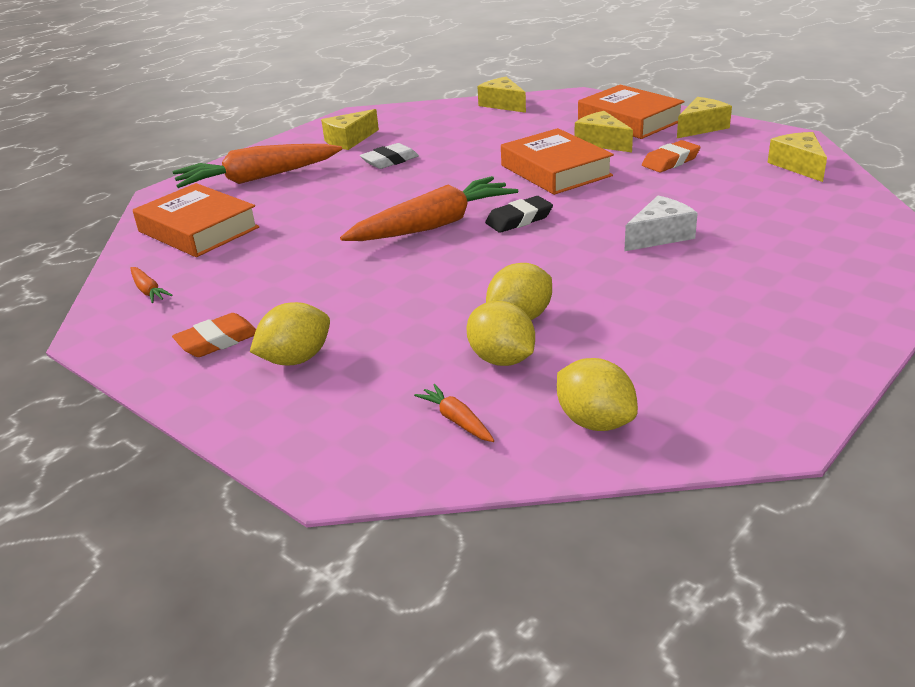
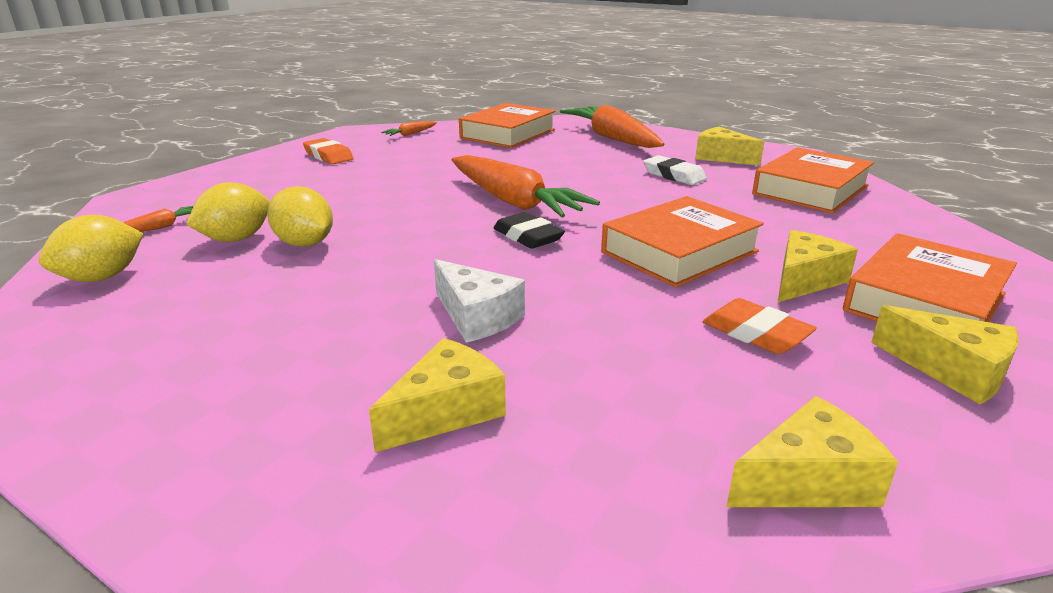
camera: 80 degrees right, 5 degrees down
(296, 359) = (288, 177): yellow lemon -> none
(444, 121) = (811, 190): none -> orange book
(503, 104) = (906, 215): yellow cheese -> yellow cheese (446, 411)

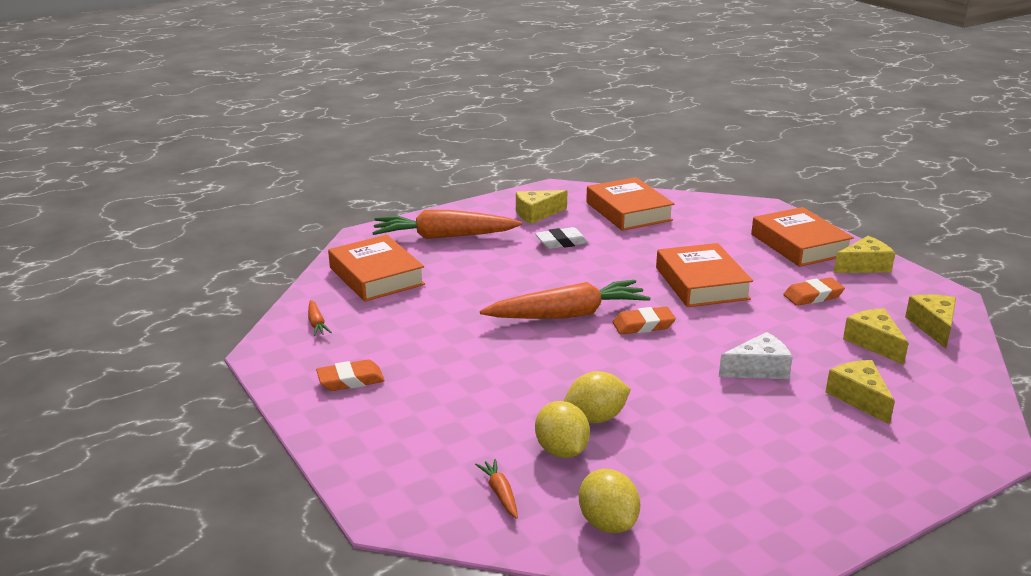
camera: 65 degrees left, 0 degrees up
(528, 236) = (643, 325): black eraser -> orange eraser
(804, 280) = (760, 263): yellow cheese -> yellow cheese (874, 343)

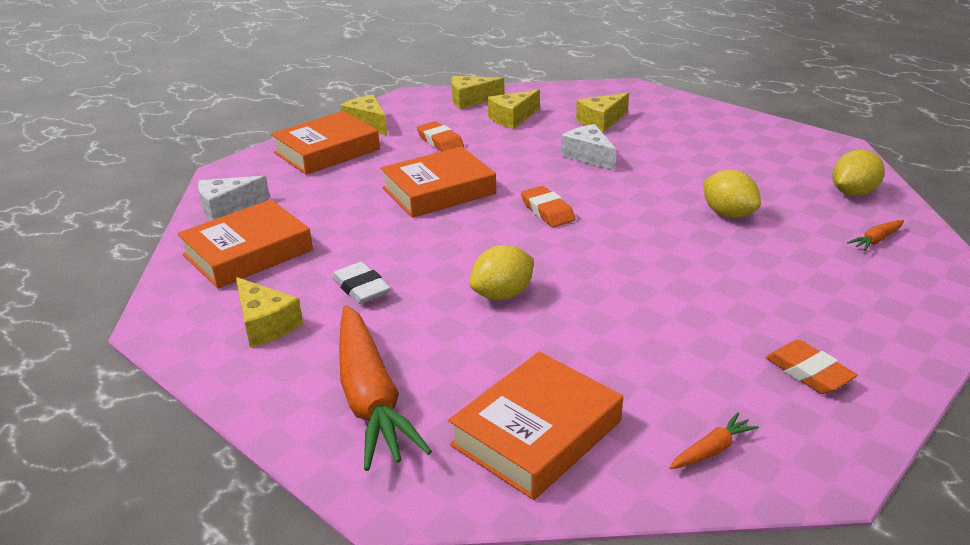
camera: 105 degrees left, 5 degrees up
(561, 451) = (790, 223): yellow lemon -> yellow lemon (502, 295)
(568, 315) = (553, 255): orange carrot -> none
(700, 206) = (227, 208): none -> white cheese

